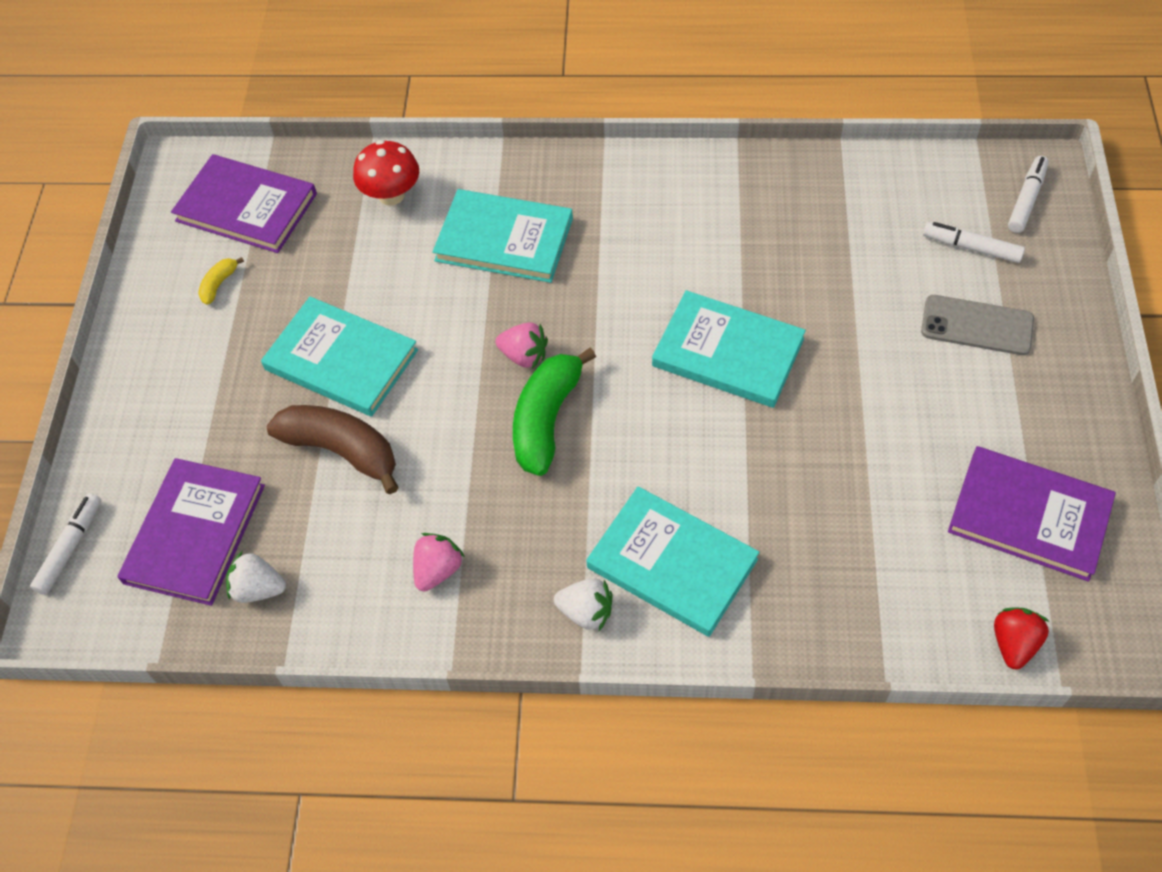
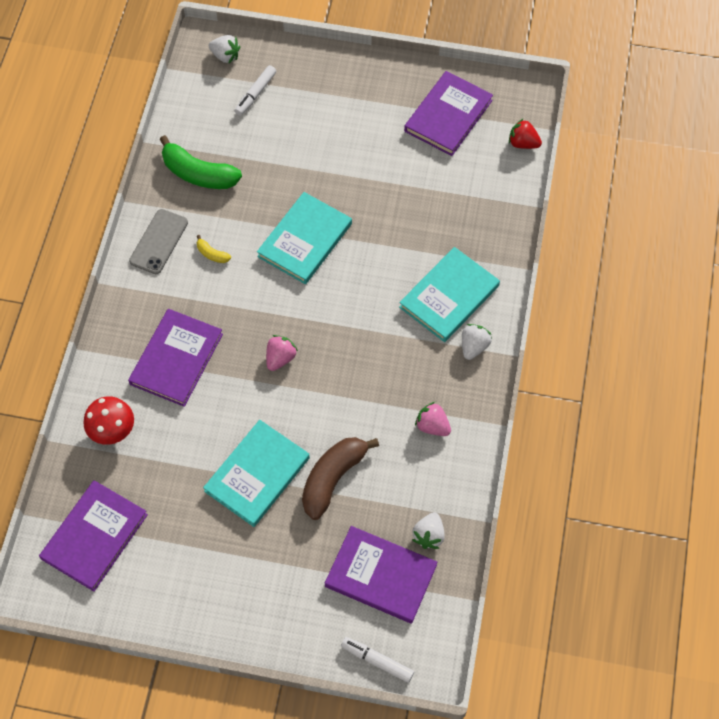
camera: 85 degrees left, 5 degrees up
(219, 284) = (167, 558): yellow banana -> yellow banana (212, 254)
(504, 239) = (176, 359): turquoise book -> purple book
(546, 419) = (334, 351): green banana -> green banana (198, 174)
(977, 325) = (315, 106): grey phone -> grey phone (159, 242)
(1026, 199) = (225, 56): white marker -> white strawberry

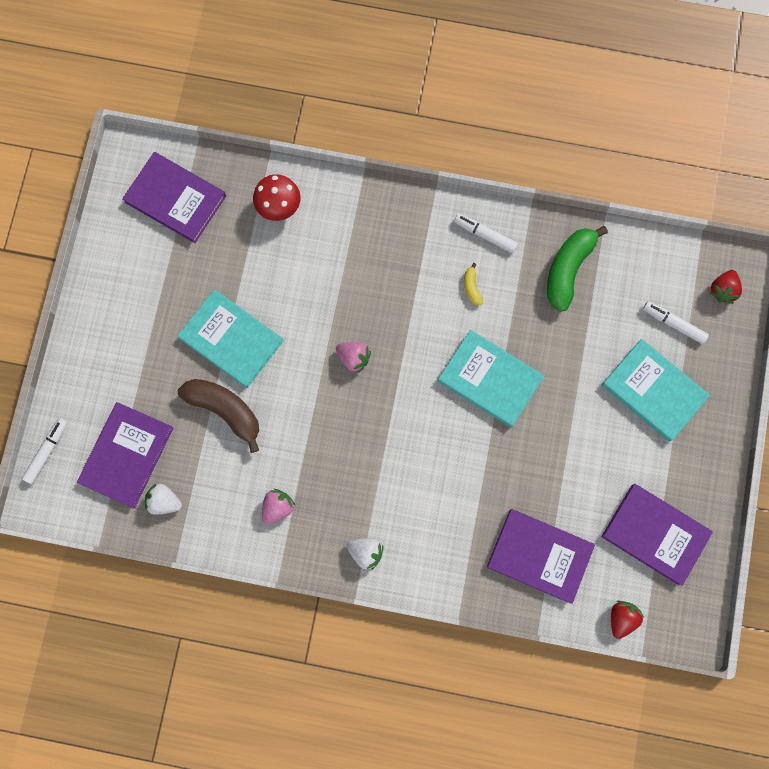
camera: 90 degrees right, 15 degrees up
(159, 242) = (485, 235): grey phone -> white marker
(176, 359) = (353, 259): purple book -> purple book (540, 555)
(212, 254) = (471, 287): yellow banana -> yellow banana turned 45 degrees counterclockwise
(225, 56) = (723, 290): white strawberry -> red strawberry
(449, 296) = (424, 528): turquoise book -> turquoise book (653, 391)

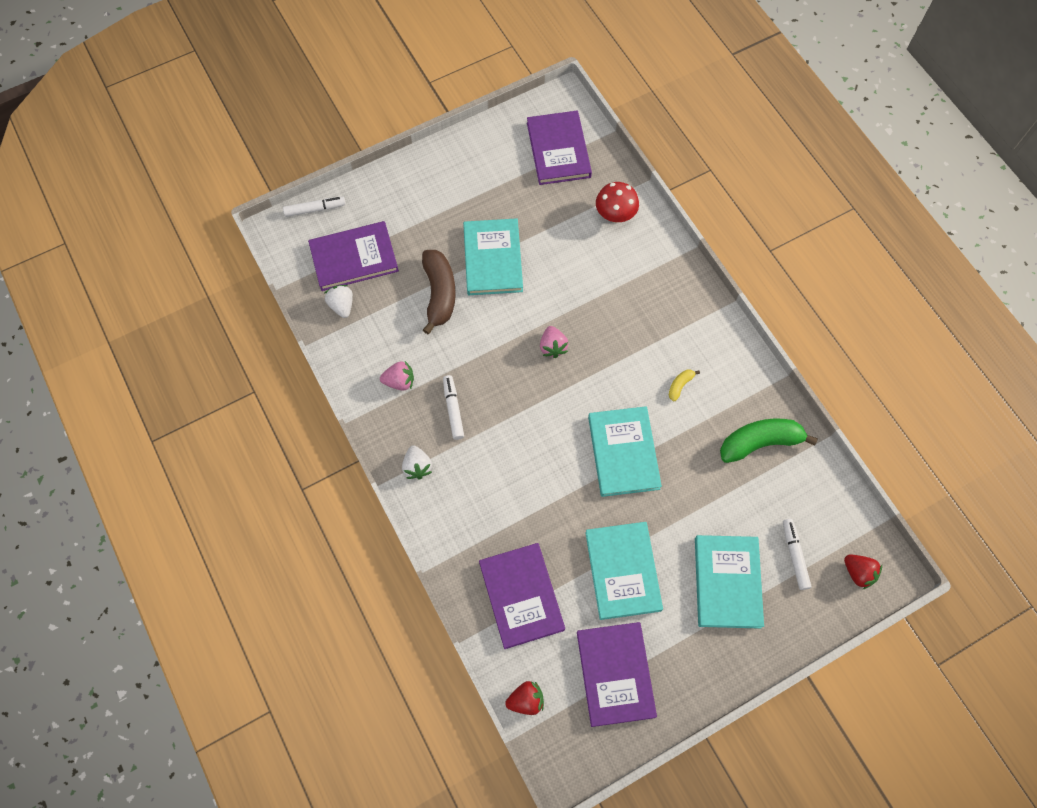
camera: 50 degrees right, 10 degrees down
(485, 235) = (728, 364): white marker -> white marker (453, 409)
(583, 461) = (623, 571): none -> turquoise book
(723, 290) = (858, 572): red strawberry -> red strawberry turned 120 degrees counterclockwise

